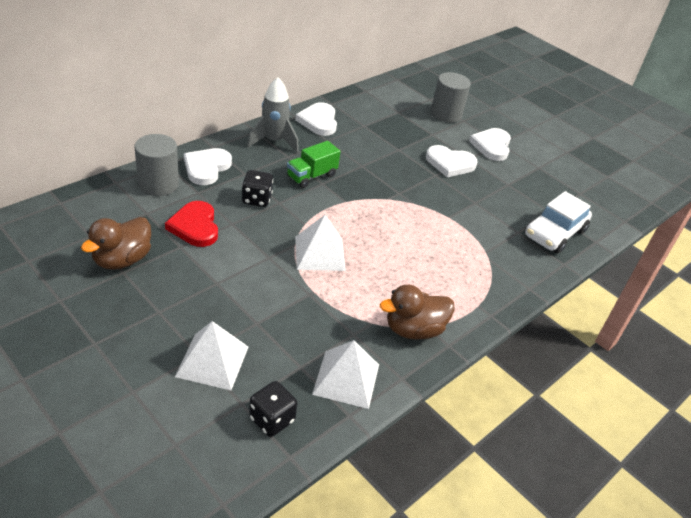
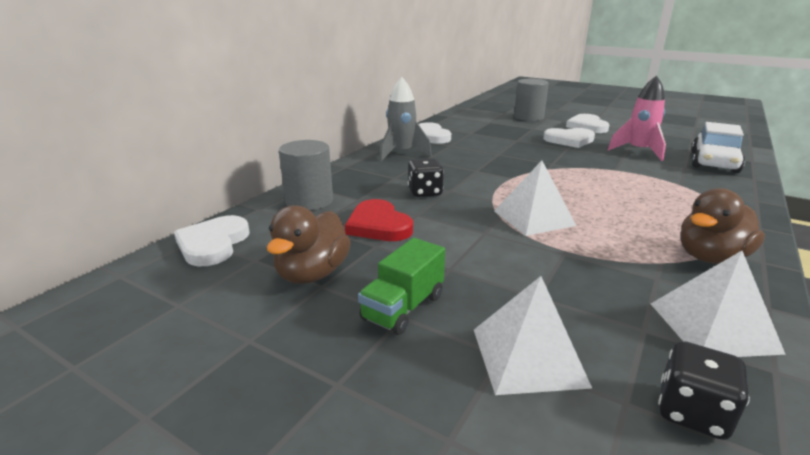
camera: 10 degrees left, 15 degrees down
(206, 168) = (352, 181): white heart -> white heart (213, 244)
(311, 176) = (461, 168): green truck -> green truck (403, 308)
(499, 198) = (638, 151): none -> pink rocket

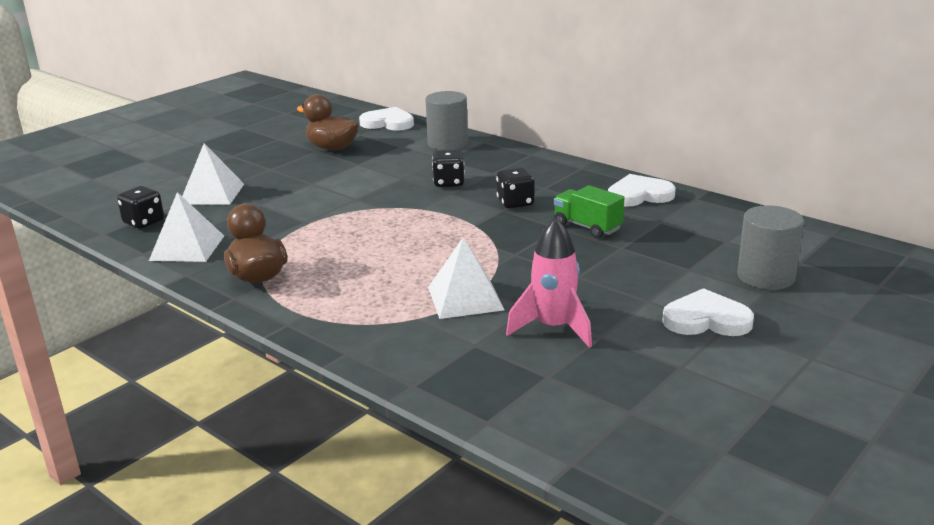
camera: 100 degrees right, 0 degrees up
(378, 225) = (389, 165): red heart -> none
(402, 153) = (568, 178): grey rocket -> none
(403, 308) = (278, 169): green truck -> green truck (587, 227)
(461, 167) = (515, 203): none -> black dice
(533, 218) = (371, 220): white pyramid -> white pyramid (465, 298)
(569, 140) = (618, 285): white heart -> none
(714, 162) = (488, 378): white car -> none

